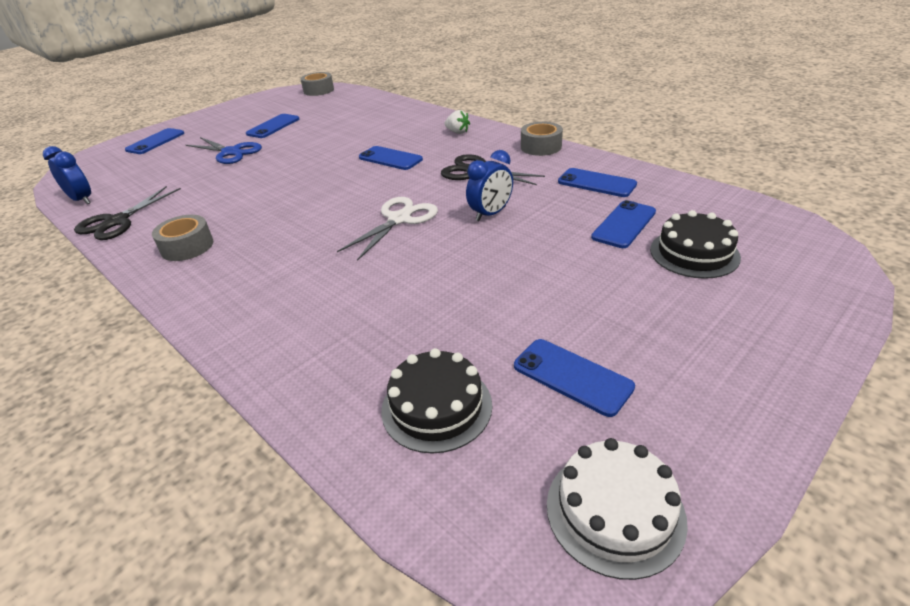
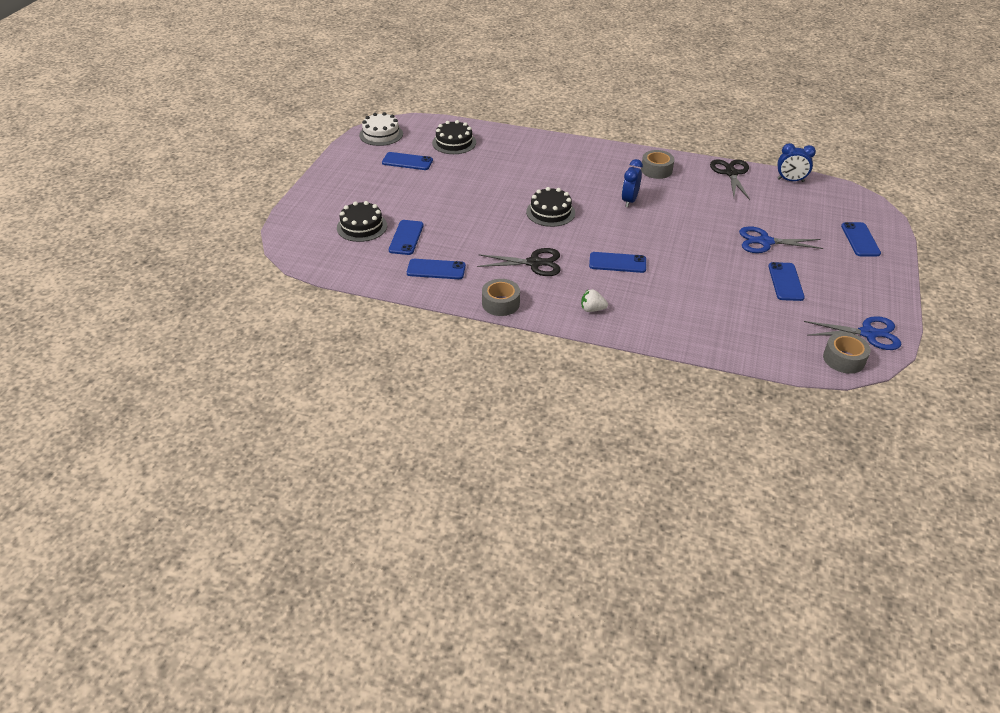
camera: 150 degrees right, 5 degrees up
(279, 97) = (868, 333): none -> blue scissors
(399, 219) = (550, 212): white scissors -> black cake
(490, 214) = (495, 228): blue clock -> blue clock (629, 201)

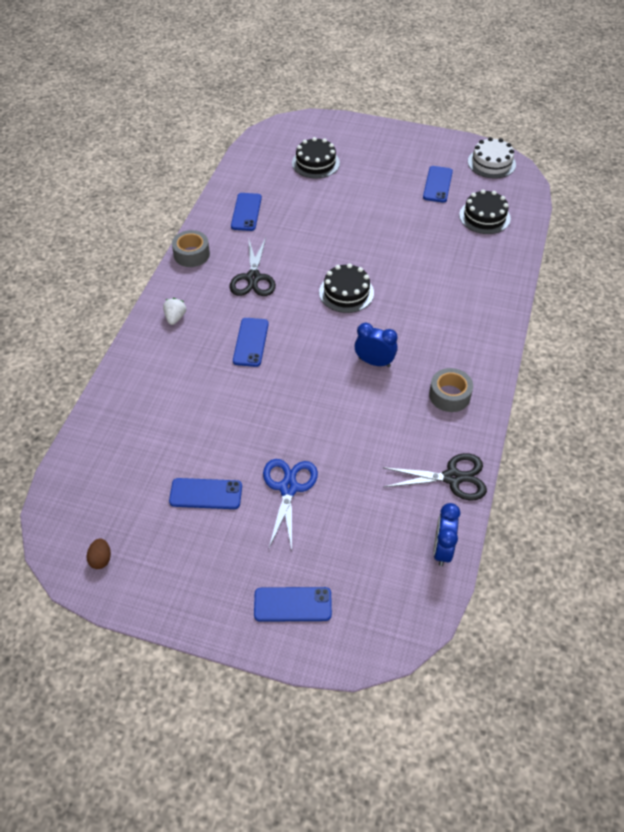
camera: 90 degrees right, 10 degrees up
(406, 238) = (298, 191): blue phone -> none
(844, 359) = (63, 522): grey tape -> none
(868, 333) = (101, 559): blue scissors -> brown egg

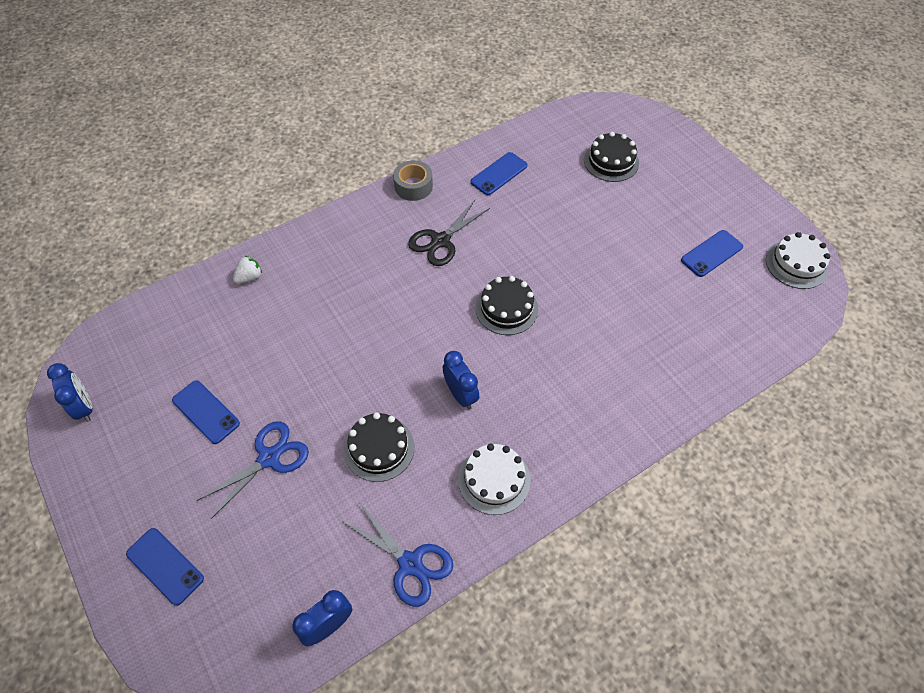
camera: 40 degrees right, 5 degrees up
(101, 559) = (84, 407): brown egg -> blue clock
(175, 318) = (342, 236): white strawberry -> white strawberry (249, 277)
(251, 342) = (377, 300): blue phone -> none
(449, 395) = (494, 479): grey tape -> white cake
(452, 478) = (410, 564): black scissors -> blue scissors
(484, 217) = (726, 318): black cake -> black cake (379, 448)

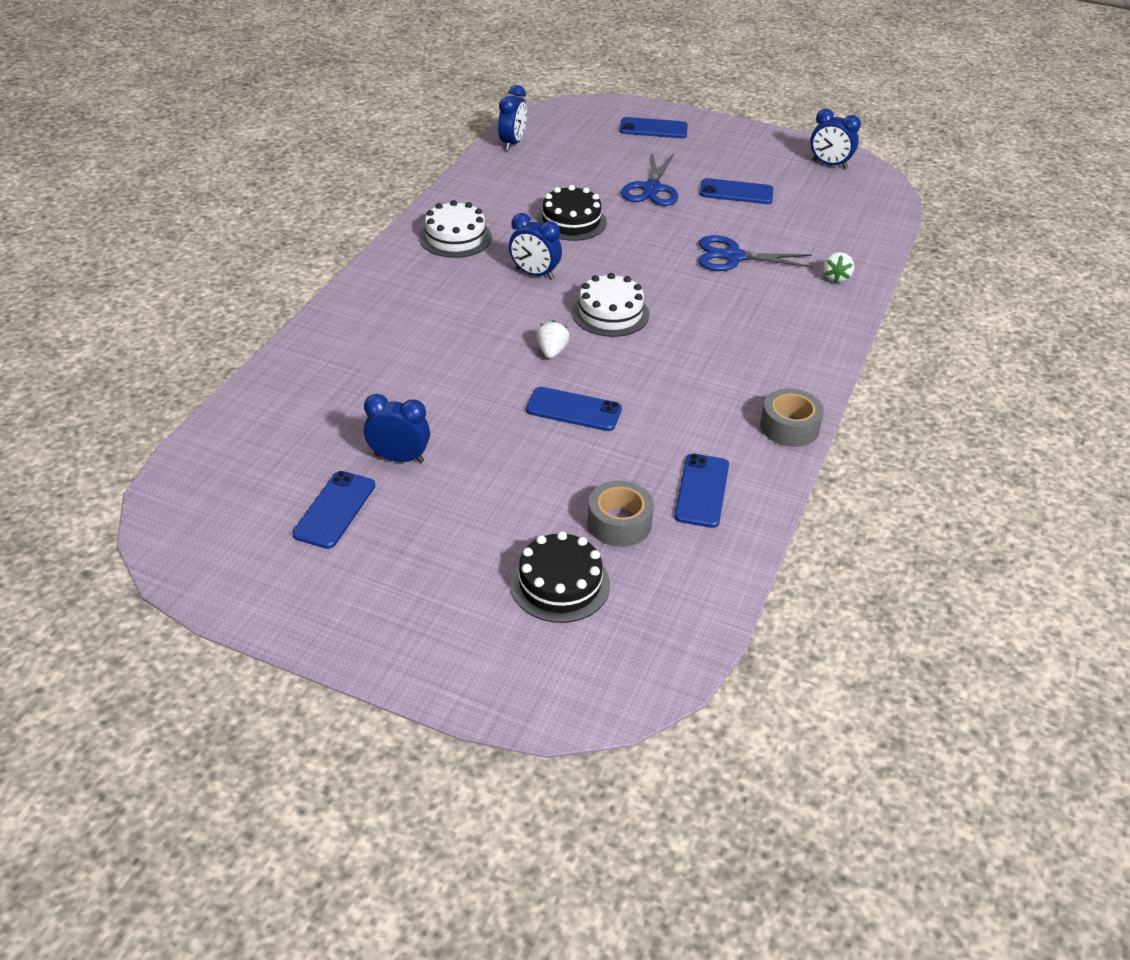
camera: 145 degrees right, 15 degrees down
(410, 564) = (482, 181): blue scissors -> blue scissors (733, 257)
(441, 241) = (688, 383): black scissors -> none
(506, 308) = (552, 351): black cake -> white strawberry
(528, 255) = (573, 410): none -> blue phone
(557, 177) = (619, 523): none -> grey tape
(657, 271) = (399, 458): none -> blue clock
(796, 264) = (203, 546): white cake -> white cake (610, 313)

